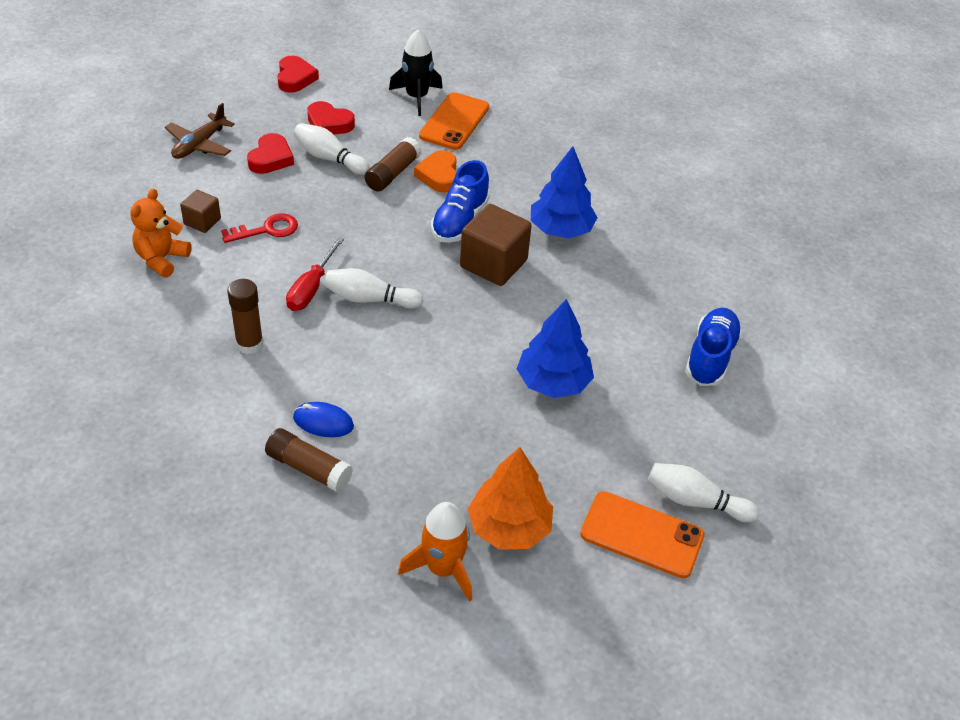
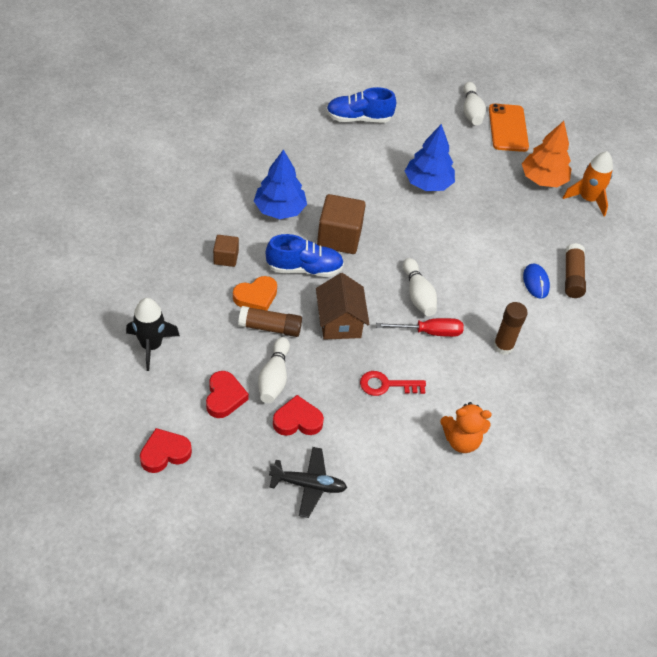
camera: 115 degrees left, 5 degrees up
(199, 144) = (308, 485): brown plane -> black plane
(202, 221) = (404, 433): brown cube -> brown cube (226, 258)
(267, 230) = (386, 385): red key -> red key turned 45 degrees counterclockwise
(370, 223) = (340, 322): none -> brown house
(454, 122) = (176, 308): orange phone -> none

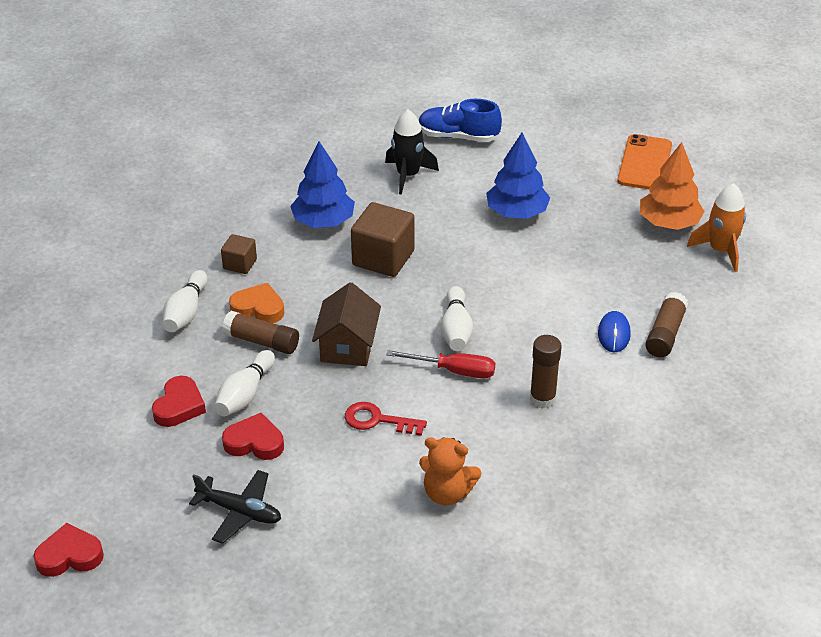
camera: 20 degrees right, 10 degrees down
(151, 346) = (117, 343): black rocket -> black rocket (408, 175)
(164, 453) = (87, 453): red heart -> red heart (69, 556)
(256, 297) = (258, 308): orange heart -> orange heart turned 150 degrees counterclockwise
(304, 268) = (328, 285): blue shoe -> none
(471, 111) = (604, 141): white bowling pin -> white bowling pin (186, 312)

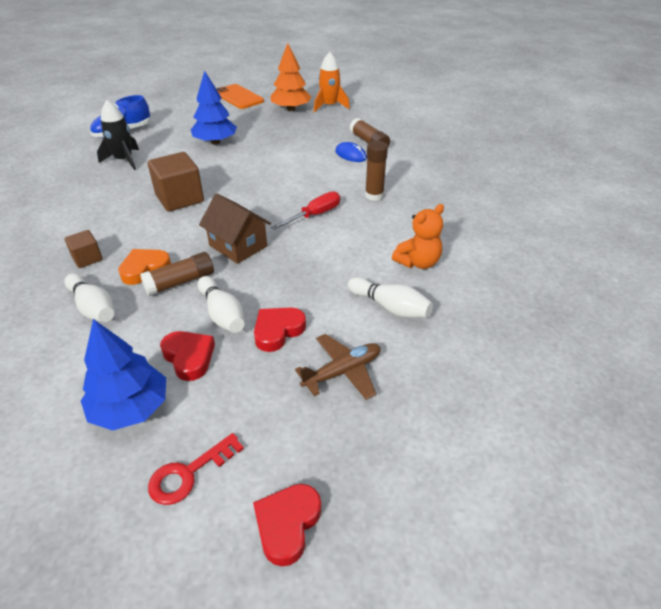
camera: 55 degrees left, 0 degrees up
(239, 512) = (342, 372): black plane -> brown plane
(323, 222) = (109, 206): blue tree -> blue tree (131, 408)
(377, 420) = (322, 263): red key -> red key (189, 473)
(456, 329) = (280, 200): white bowling pin -> white bowling pin (390, 307)

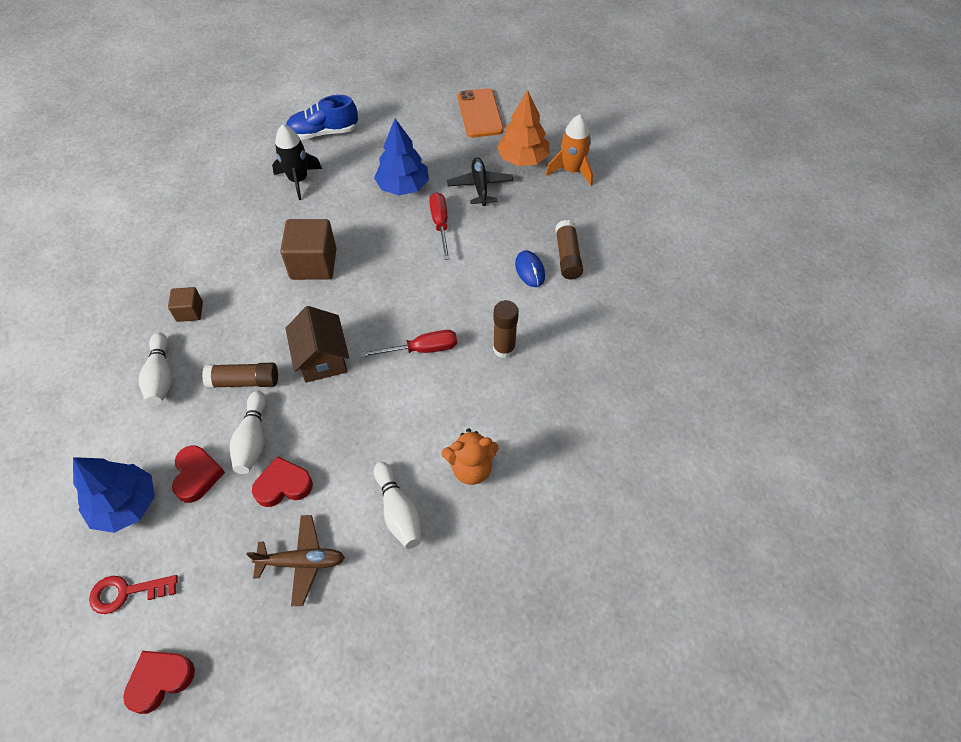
camera: 30 degrees right, 15 degrees up
(145, 269) = (226, 349): orange heart -> none
(263, 152) = (440, 224): none -> red screwdriver
(273, 128) = (480, 186): none -> black plane

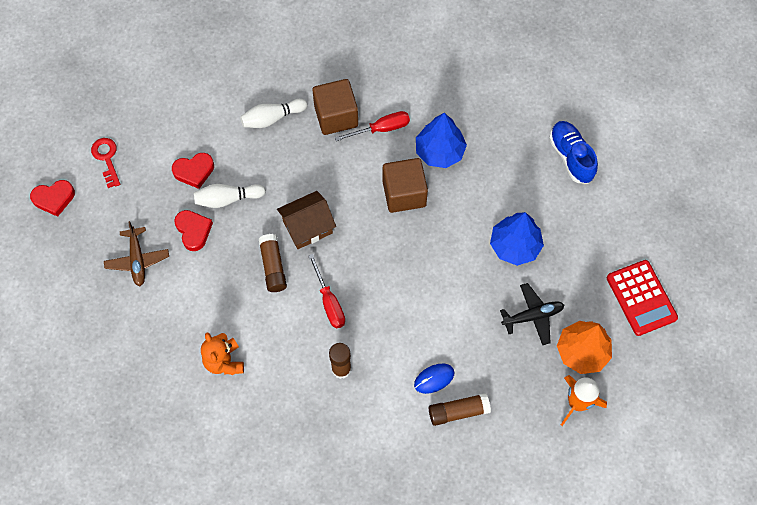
camera: 80 degrees right, 10 degrees up
(125, 505) = (166, 134): blue tree -> blue tree (439, 151)
(160, 680) = (54, 199): red heart -> red heart turned 120 degrees clockwise
(190, 312) = (336, 116): brown cube -> brown cube, size x1.84
(244, 381) = (277, 177): brown glue stick -> brown glue stick (273, 266)
(298, 180) = (501, 153): black rocket -> none
(398, 511) = (182, 316): white bowling pin -> none
(440, 224) = (473, 289): red screwdriver -> red screwdriver (381, 129)
(480, 113) = (641, 298): orange phone -> red calculator

